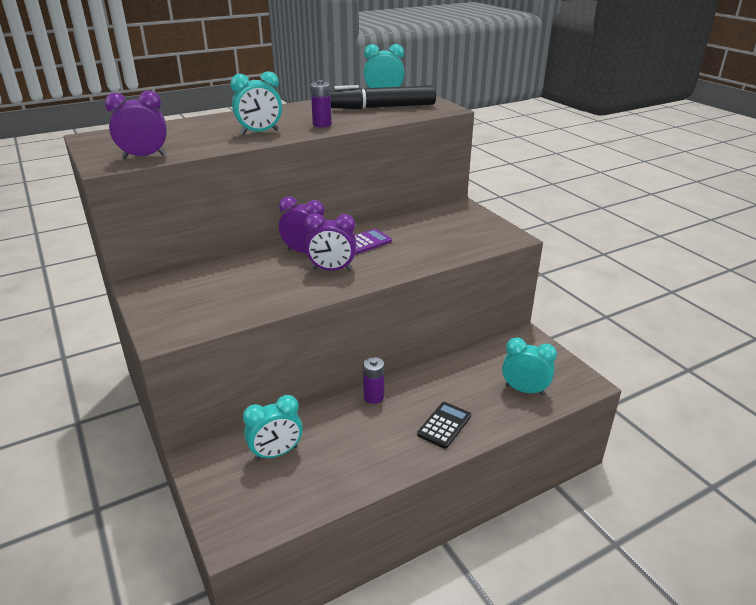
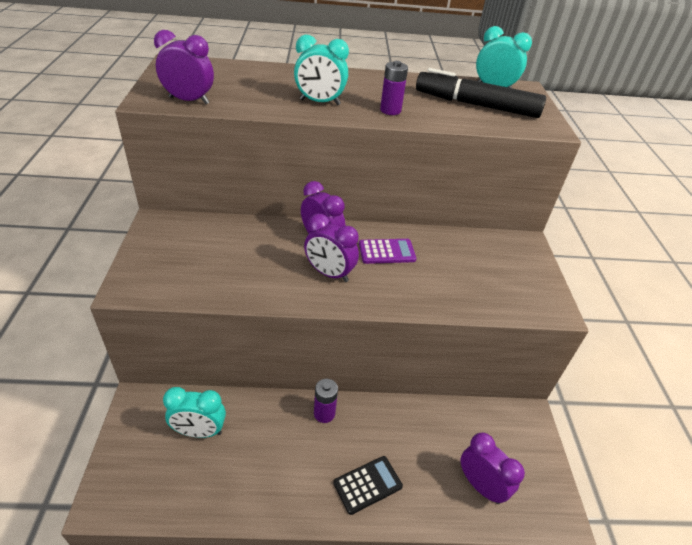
camera: 25 degrees right, 10 degrees up
(524, 390) = (480, 485): turquoise clock -> purple clock

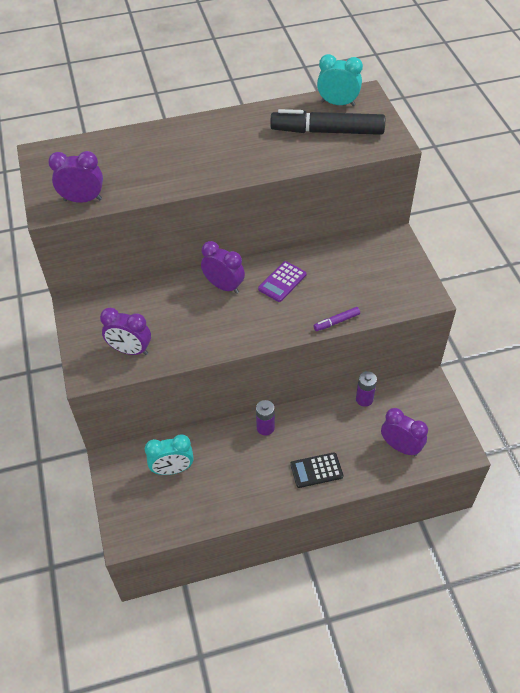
camera: 10 degrees left, 10 degrees up
(320, 102) = (193, 168): turquoise clock -> none
(329, 273) = (242, 316): purple clock -> purple clock (130, 350)
(367, 485) = (316, 470): black calculator -> black calculator turned 150 degrees counterclockwise
(387, 252) = (282, 282): purple calculator -> purple calculator turned 150 degrees clockwise
(390, 110) = (256, 160): purple battery -> purple battery (364, 399)
(437, 307) = (336, 322): none -> purple marker

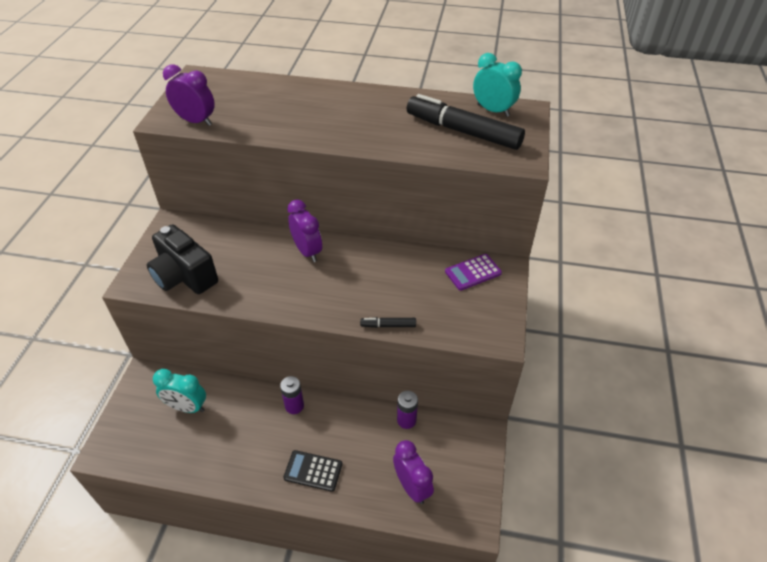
camera: 25 degrees right, 5 degrees down
(130, 350) = (184, 276): purple clock -> black camera
(282, 282) = (363, 267): purple calculator -> purple calculator (473, 272)
(336, 322) = (388, 325): purple marker -> black marker

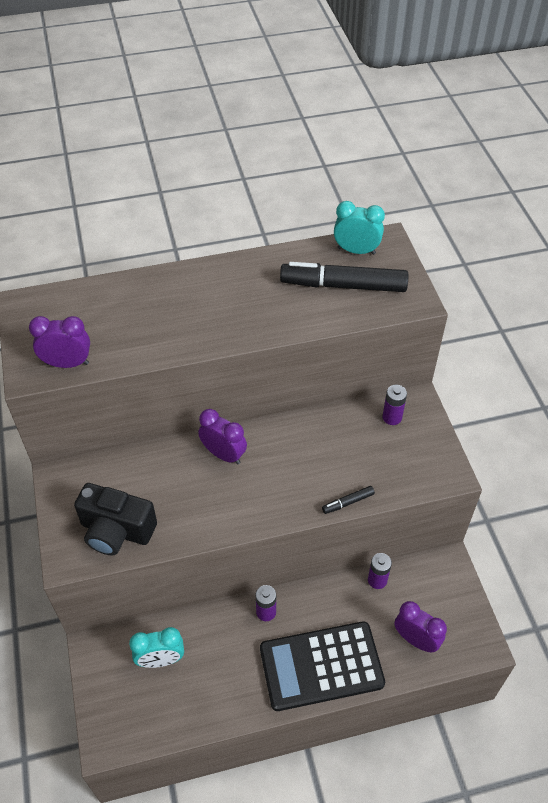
camera: 25 degrees left, 5 degrees up
(313, 471) = (321, 666): black calculator -> black calculator, size x2.13
(473, 272) = (392, 417): purple calculator -> purple battery

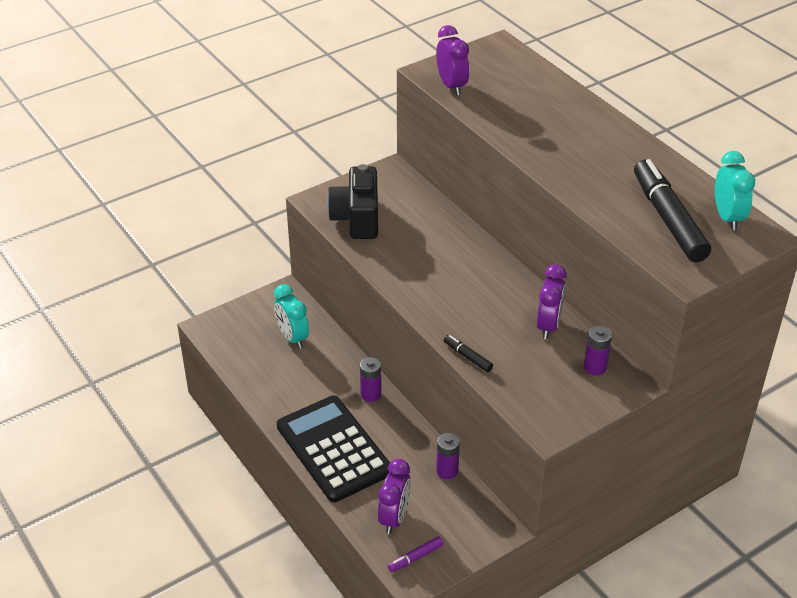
camera: 70 degrees right, 10 degrees down
(223, 454) = (472, 259): purple clock -> purple clock (548, 325)
(463, 637) = (415, 557): none -> purple marker

